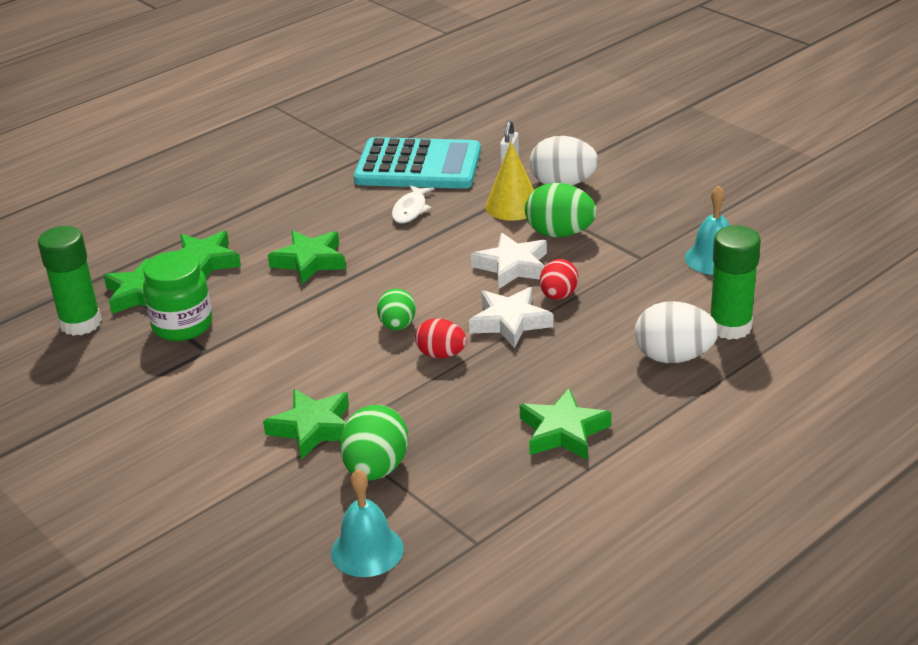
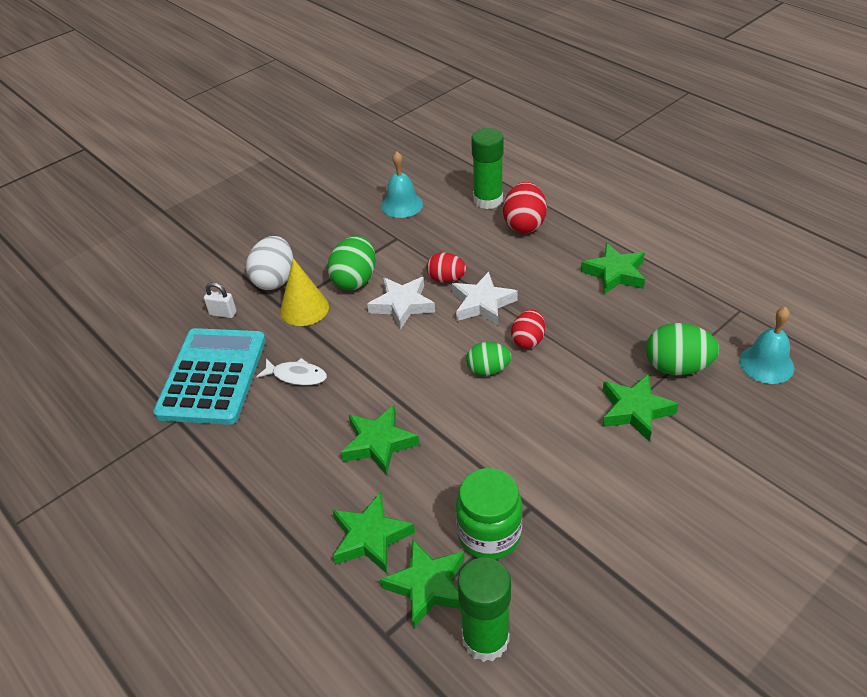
camera: 90 degrees left, 10 degrees up
(673, 357) = (524, 224): white egg -> red egg

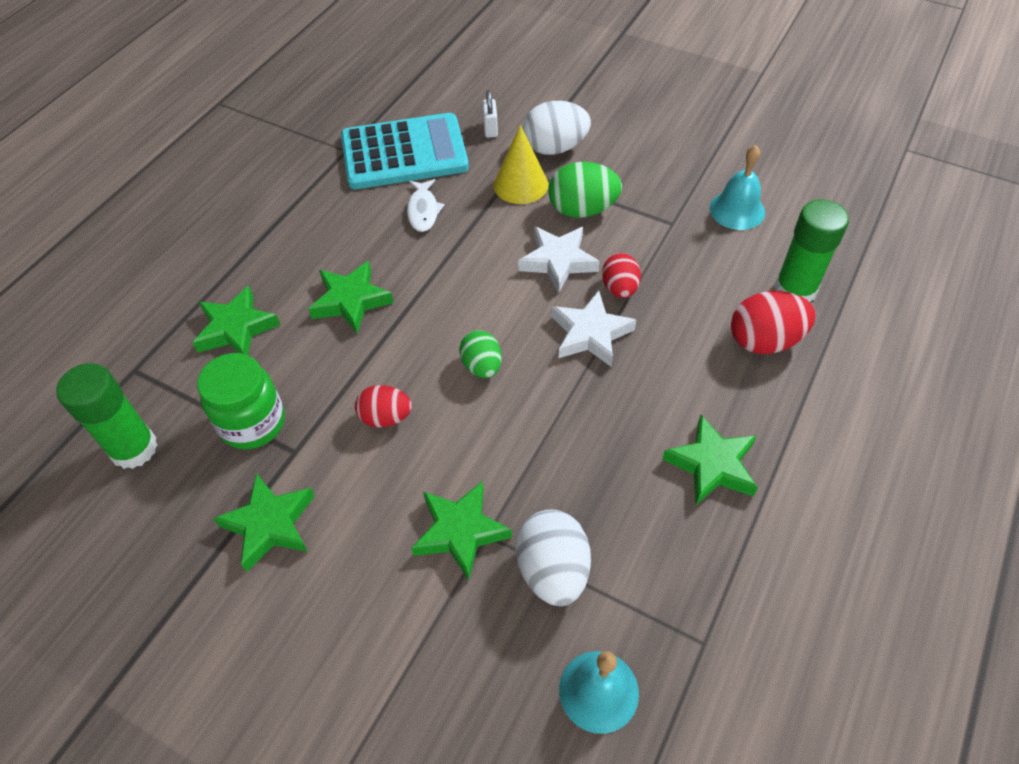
camera: 70 degrees right, 10 degrees up
(427, 586) = (187, 388): green star -> green star (269, 524)
(528, 340) = (544, 394): red egg -> red egg (385, 417)
(677, 367) = (553, 570): green egg -> white egg

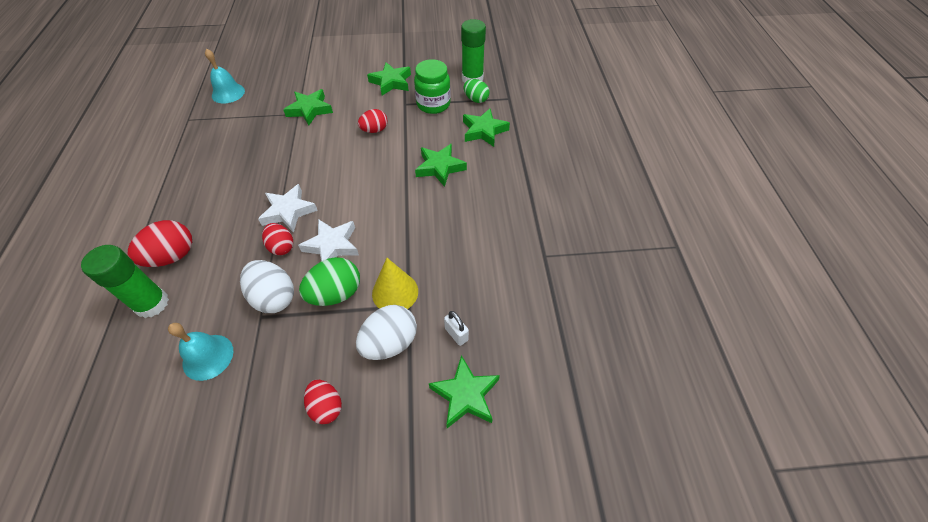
camera: 145 degrees right, 0 degrees up
(404, 153) = (502, 275): turquoise calculator -> none
(423, 210) = (447, 237): white fish -> none
(482, 366) = (342, 169): green egg -> green egg (476, 99)
(553, 570) = (262, 114): white egg -> white egg (274, 297)
(637, 130) = (326, 406): none -> red egg
(712, 465) = (196, 178): green star -> green star (465, 395)

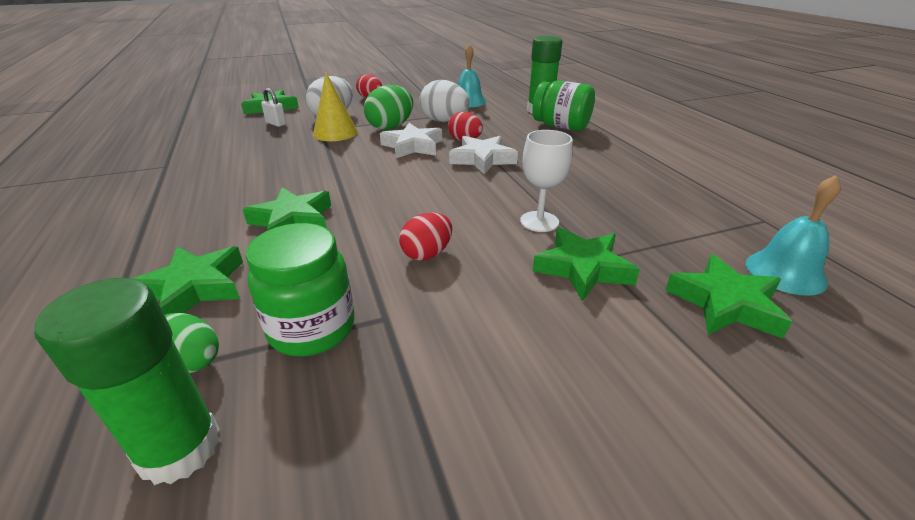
camera: 165 degrees right, 20 degrees down
(172, 256) = (561, 126): red egg -> green jar
(303, 140) = (539, 221): none -> white goblet
(391, 82) = (446, 376): green star -> green star (725, 304)

